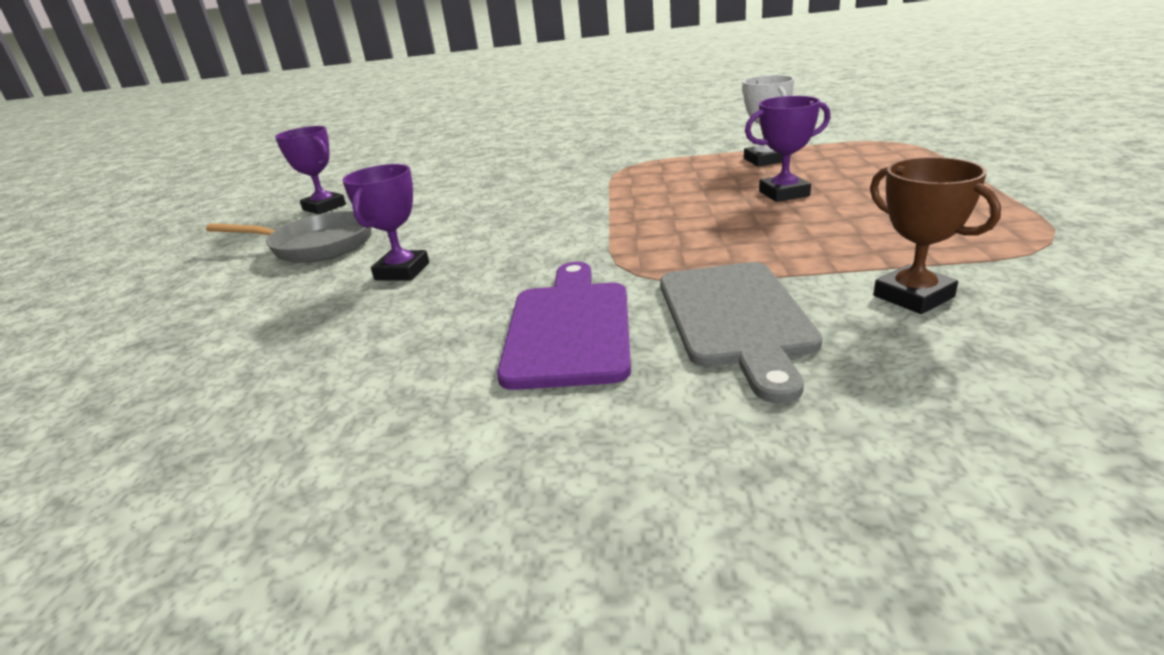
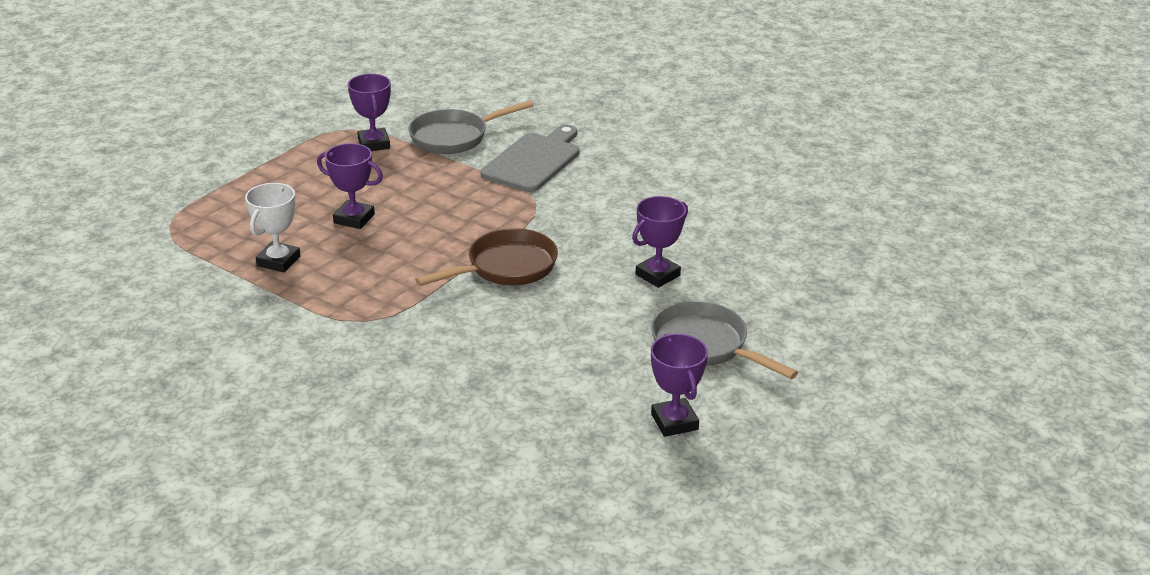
camera: 150 degrees left, 5 degrees up
(569, 328) = (606, 189): purple cutting board -> none
(572, 221) = (506, 267): none -> brown pan
(913, 296) = (454, 137): brown trophy -> grey pan
(969, 244) = (374, 144): none -> purple trophy

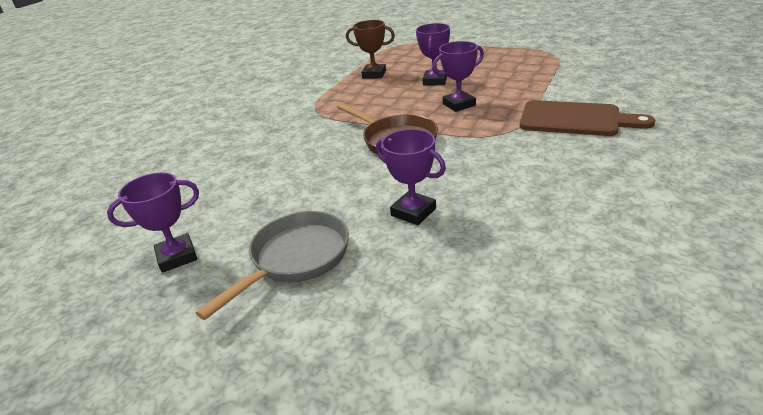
camera: 85 degrees right, 0 degrees up
(278, 261) = (374, 74): white trophy -> brown trophy
(374, 144) = (540, 65): purple trophy -> purple trophy (459, 105)
(454, 137) = (581, 84): grey pan -> none
(534, 161) = (575, 119): grey cutting board -> brown cutting board

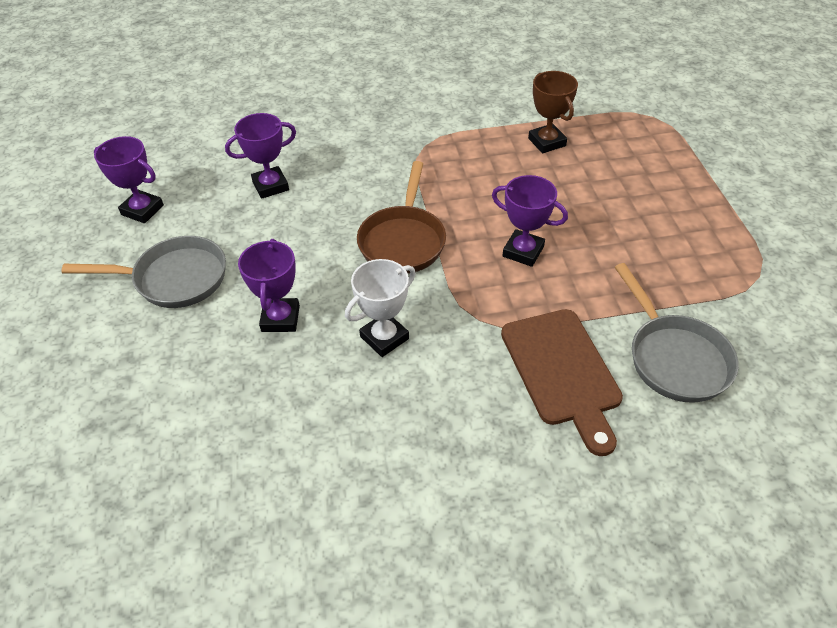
camera: 50 degrees right, 15 degrees up
(435, 81) = (571, 201): purple trophy -> purple trophy (270, 186)
(483, 171) = (384, 338): none -> white trophy
(592, 87) = (674, 357): none -> grey pan

